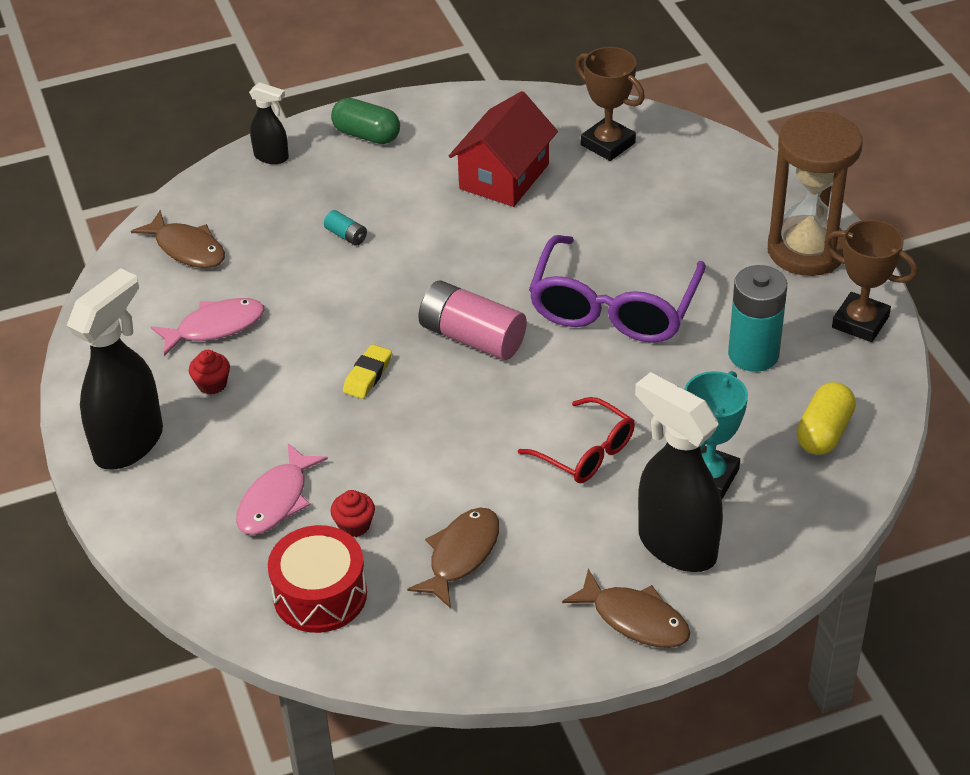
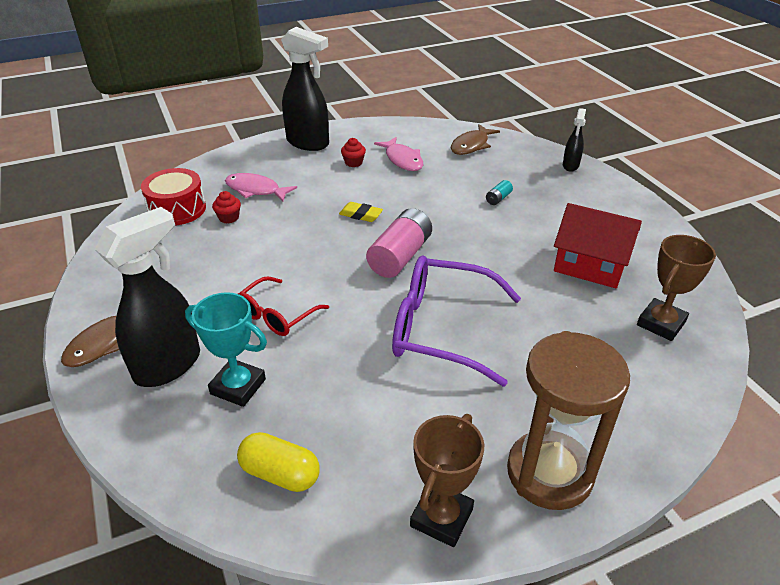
camera: 85 degrees right, 5 degrees down
(366, 135) = (612, 200): green capsule -> none
(461, 555) = (191, 260): brown fish -> none
(753, 354) = (388, 422): turquoise battery -> none

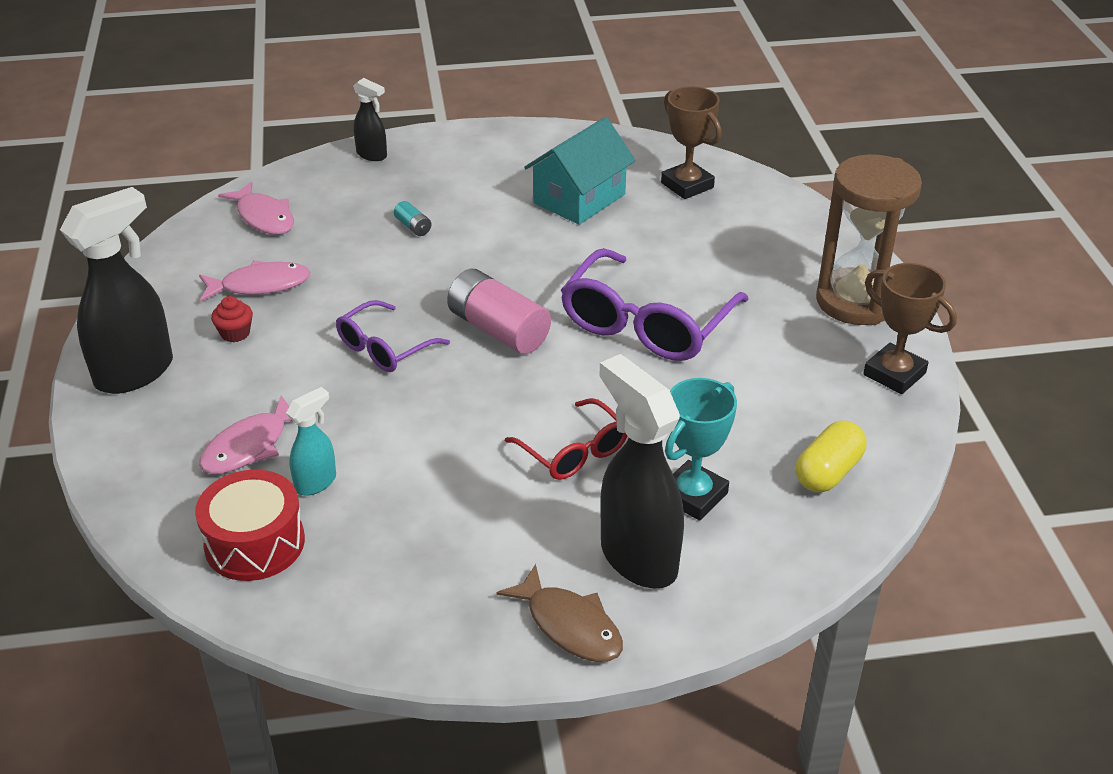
camera: 75 degrees left, 0 degrees up
(229, 218) = (316, 482): red cupcake -> turquoise spray bottle
(361, 215) = (385, 348): yellow eraser -> purple glasses
(471, 145) = (264, 217): brown fish -> pink fish
(590, 265) = (579, 198): red house -> turquoise house

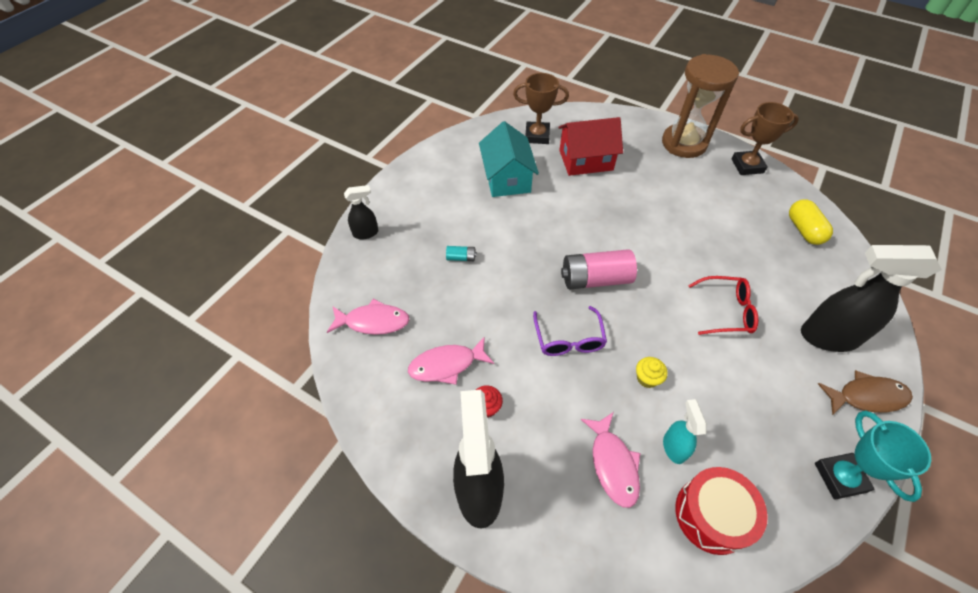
camera: 50 degrees left, 15 degrees up
(260, 285) = (446, 365): pink fish -> pink fish turned 135 degrees counterclockwise
(392, 427) = (647, 378): none -> yellow cupcake
(647, 323) = (640, 220): purple glasses -> none
(693, 496) = (792, 286): turquoise trophy -> turquoise trophy (840, 477)
(697, 238) = (586, 160): none -> red house

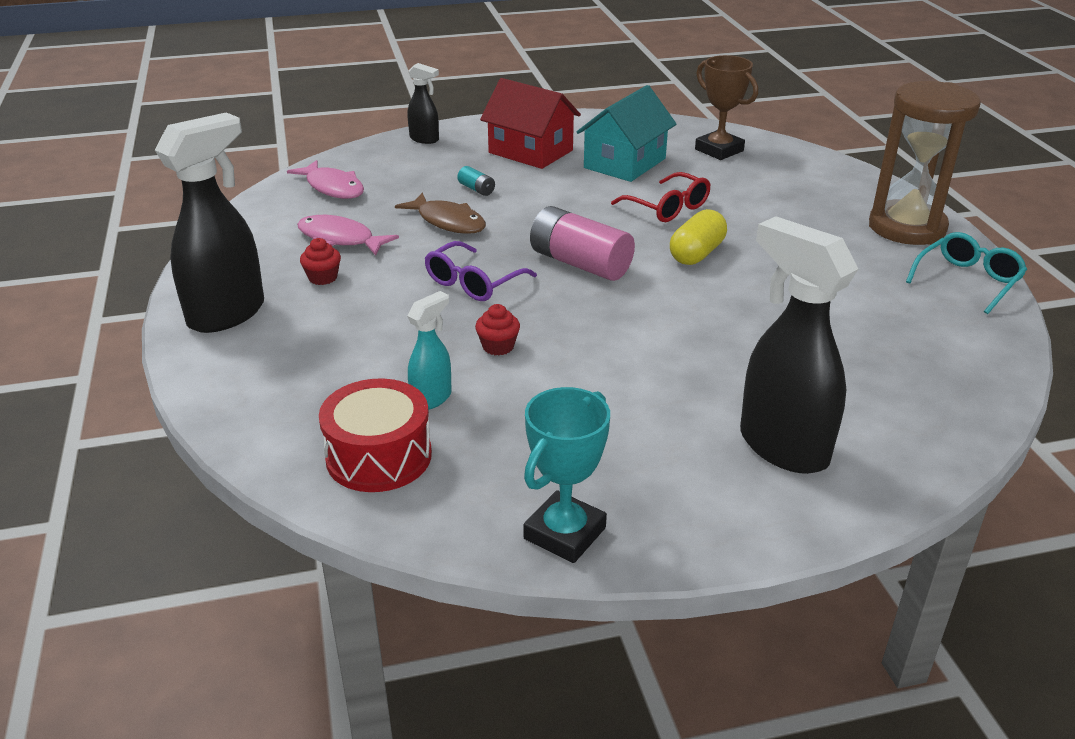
camera: 45 degrees right, 20 degrees down
(586, 160) = (742, 187): red house -> red house (530, 151)
(613, 464) = (356, 370): pink fish -> none
(647, 378) = (498, 346): yellow cupcake -> red cupcake
(726, 311) = (685, 358): red glasses -> red glasses (667, 208)
(747, 166) = (967, 281): brown trophy -> turquoise glasses
(803, 230) = (940, 363): yellow capsule -> yellow capsule (696, 254)
(867, 396) = (734, 513): brown fish -> brown fish (448, 222)

